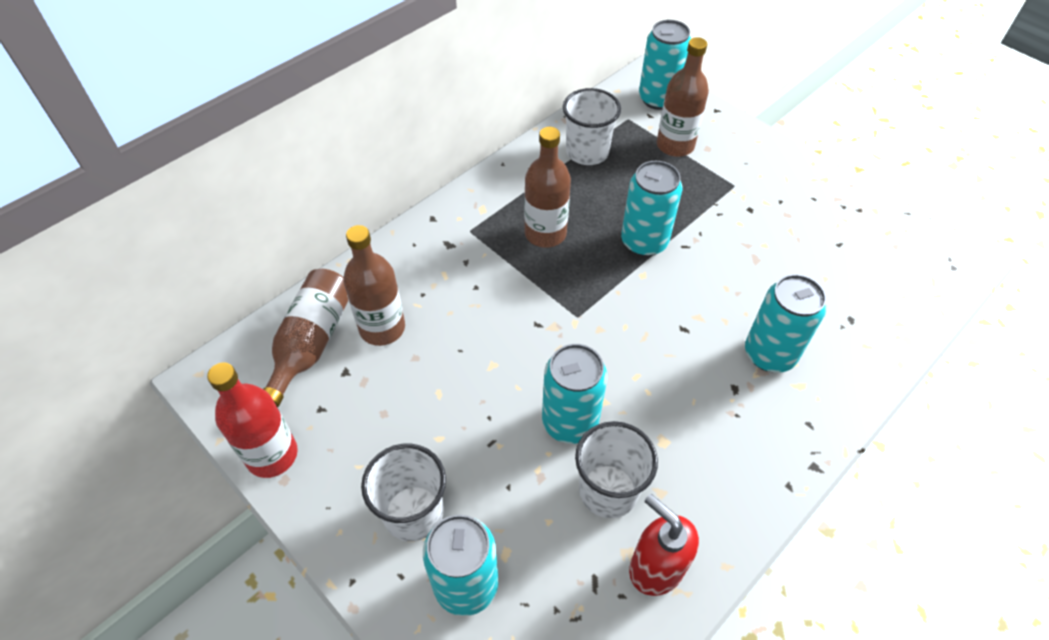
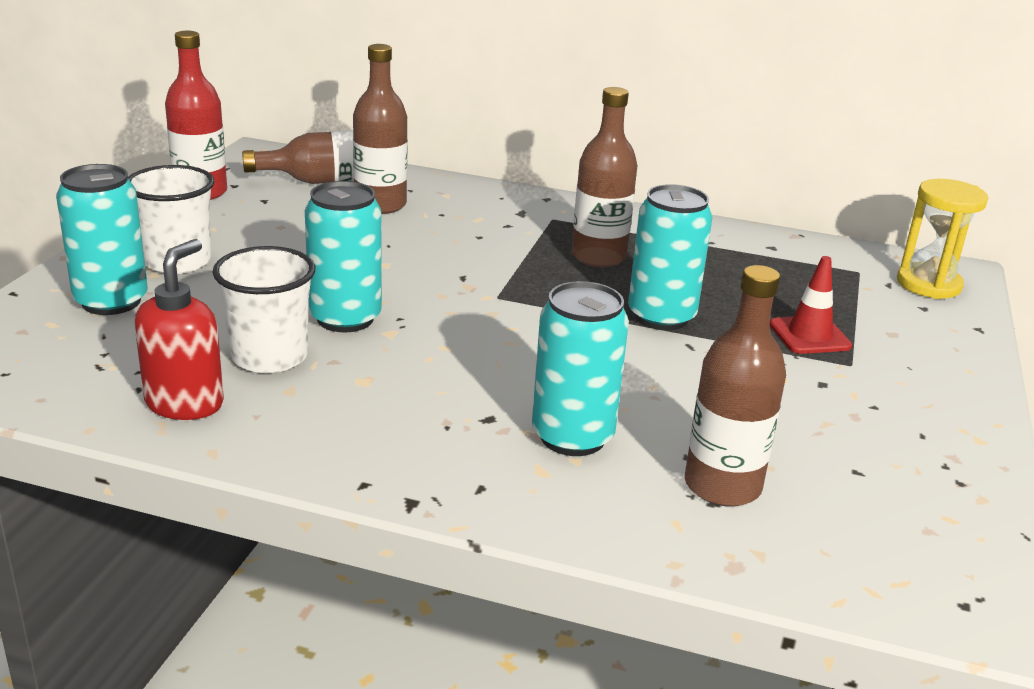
camera: 60 degrees right, 25 degrees down
(587, 152) = (760, 257): white cup -> none
(658, 99) = (928, 284): turquoise can -> yellow hourglass
(675, 145) = (860, 309): brown bottle -> brown bottle (722, 486)
(696, 185) = (809, 335): none -> red traffic cone

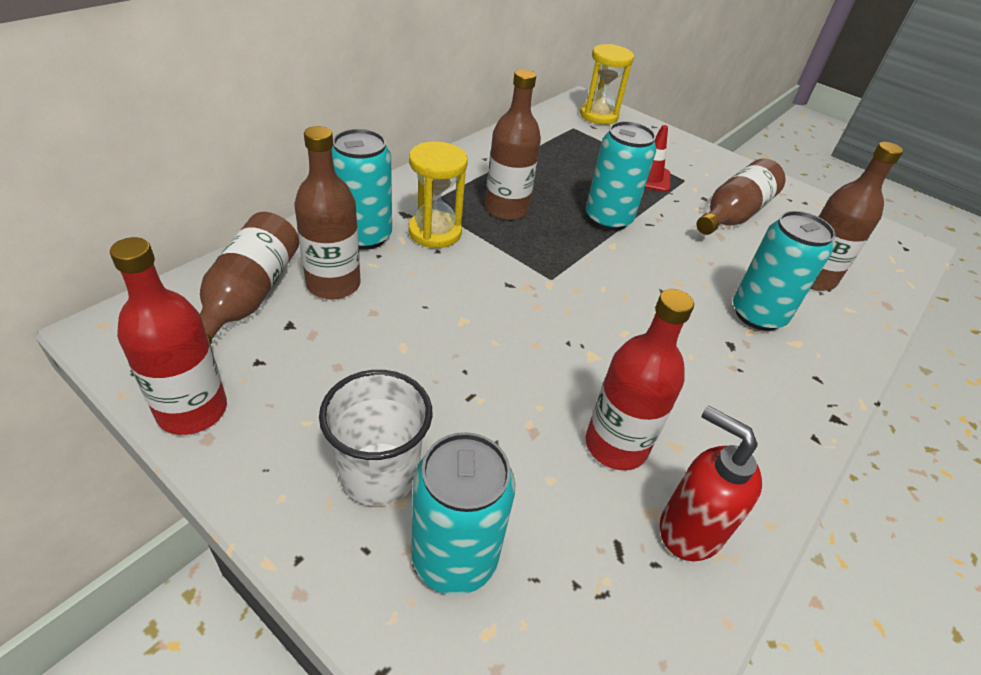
camera: 70 degrees left, 15 degrees up
(269, 357) = (616, 445): white cup -> red bottle
(345, 318) = (559, 375): turquoise can -> turquoise can (364, 236)
(507, 230) = (435, 232): none -> yellow hourglass
(810, 410) = (733, 214): none -> brown bottle

